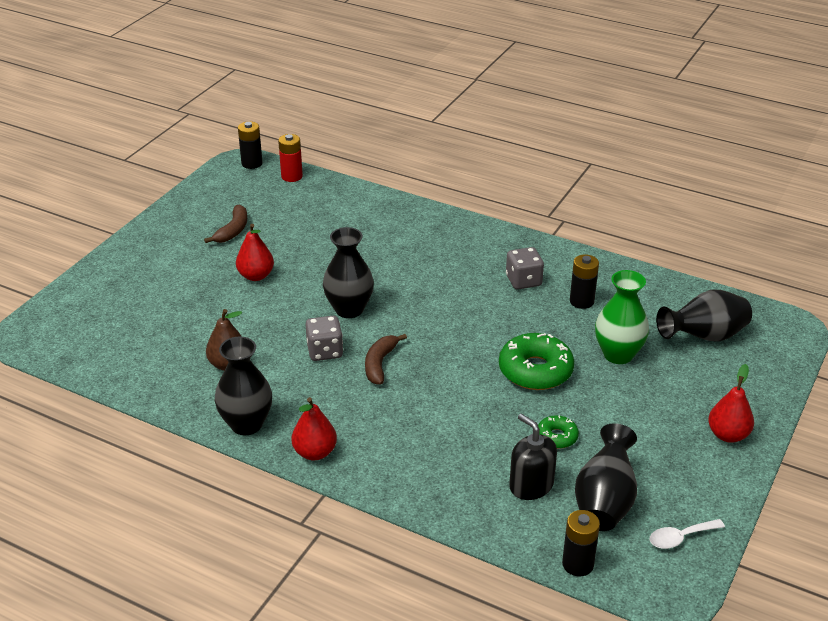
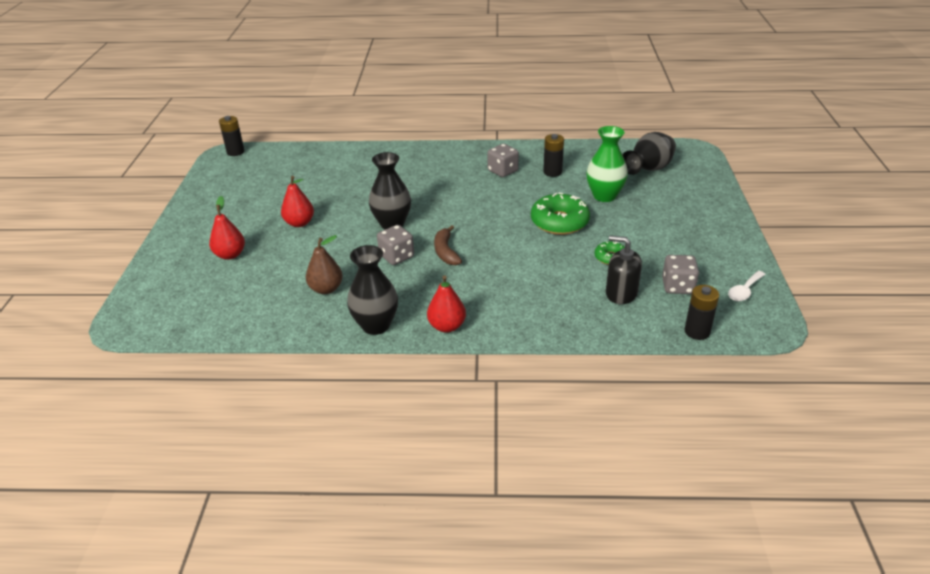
camera: 25 degrees left, 0 degrees up
(233, 230) = (255, 199): brown banana -> none
(292, 176) = (275, 152): red battery -> none
(604, 502) = (677, 286): black vase -> grey dice
(728, 435) = (715, 221): red pear -> red pear (230, 255)

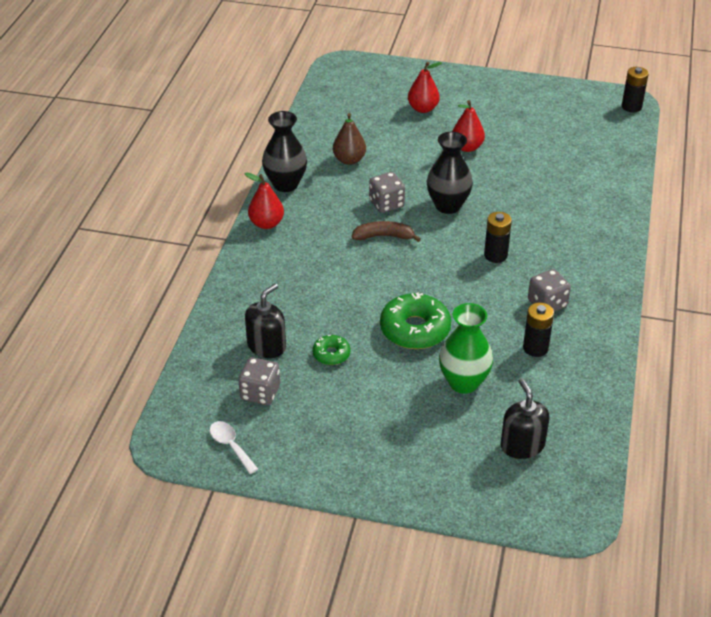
camera: 100 degrees right, 5 degrees up
(648, 170) = (522, 445): black vase -> black soap dispenser
(697, 331) = (185, 384): black battery -> black battery (495, 255)

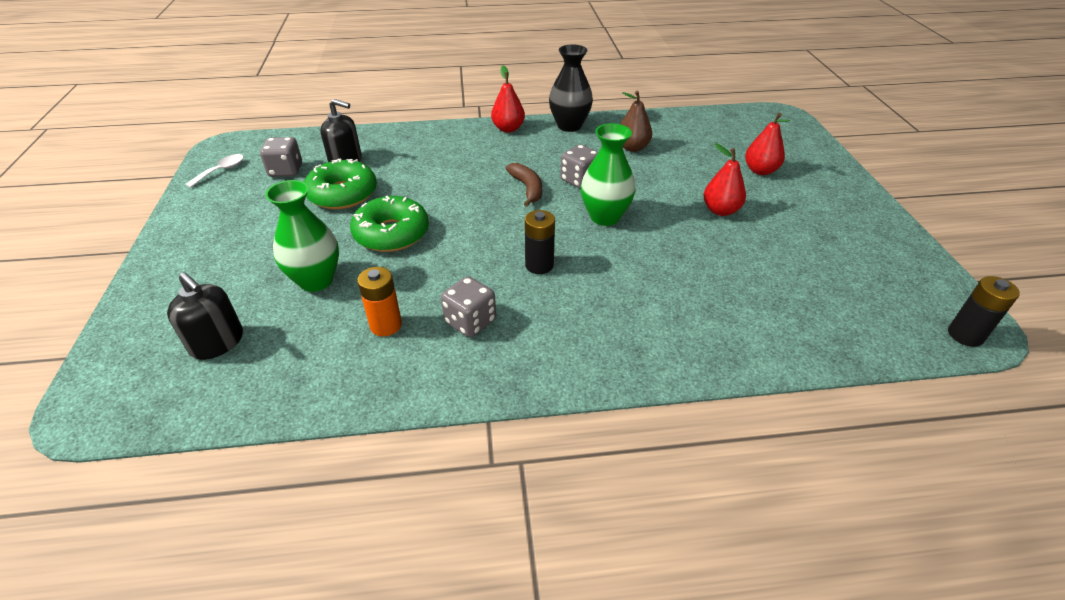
camera: 70 degrees right, 0 degrees up
(331, 354) = (343, 194): green donut -> green donut, size x1.91
(448, 206) = (605, 217): black vase -> green vase
(522, 445) = (217, 342): black soap dispenser -> black soap dispenser turned 75 degrees clockwise
(535, 348) = (386, 325): black battery -> orange battery

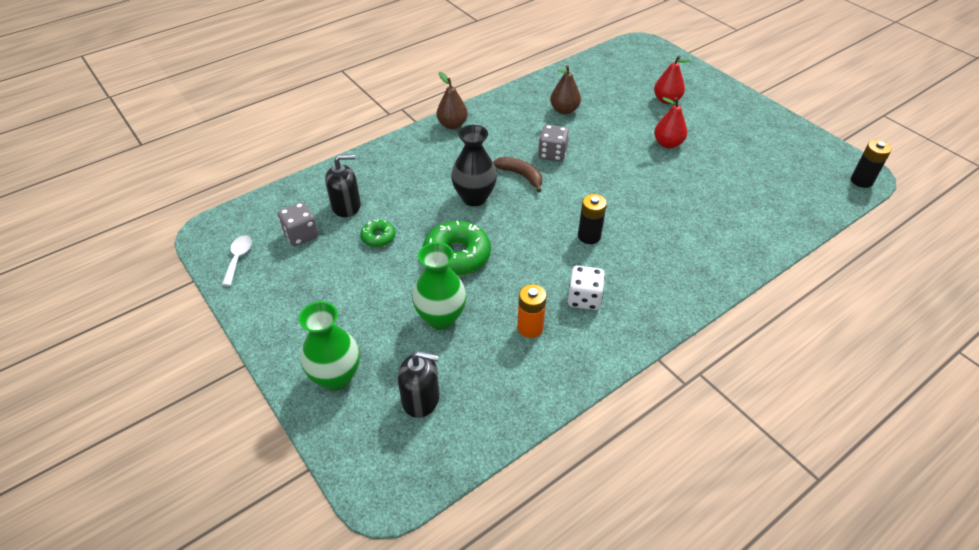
camera: 30 degrees left, 5 degrees up
(343, 194) = (378, 237): green donut -> green donut, size x0.52
(470, 321) = (584, 298): grey dice -> white dice
(508, 129) = (452, 125): red pear -> brown pear
(569, 126) = (498, 105): black vase -> black vase (474, 198)
(605, 217) = (597, 179): green vase -> green vase (336, 377)

